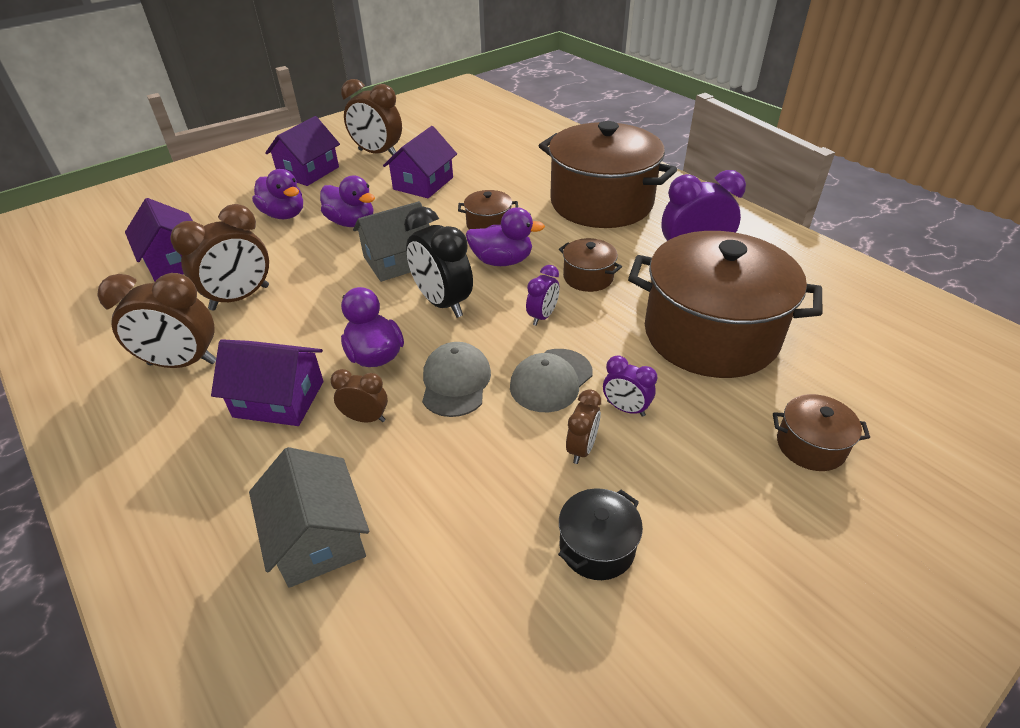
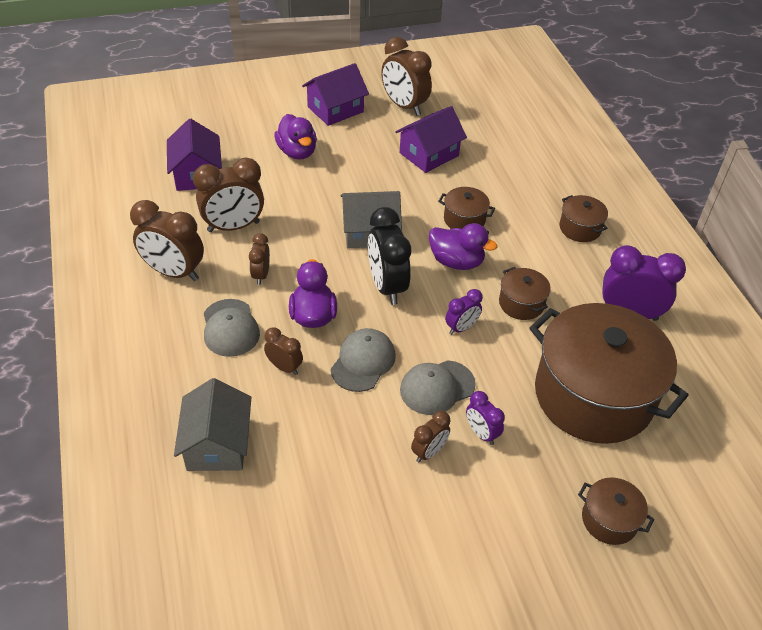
camera: 20 degrees right, 5 degrees up
(279, 399) = (230, 328): purple house -> grey cap
(293, 334) = (261, 275): none -> brown clock
(351, 222) = (349, 179): purple duck -> none
(597, 547) = (398, 527): black pot -> none
(601, 203) = (580, 228): brown pot -> brown pot, size x0.42

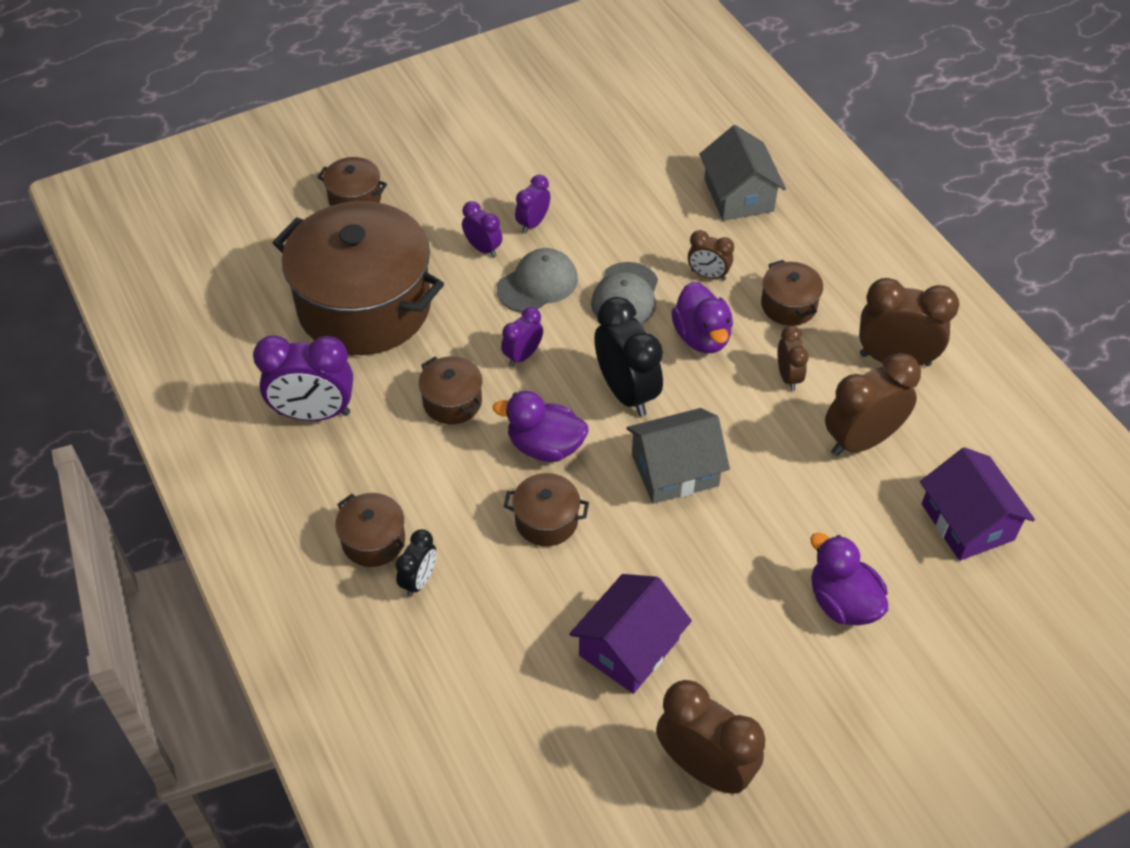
camera: 170 degrees right, 5 degrees up
(230, 328) = (788, 305): grey cap -> brown pot
(335, 109) = (825, 727): purple house -> none
(429, 452) = (533, 223): brown clock -> purple clock
(550, 203) = (419, 580): none -> black clock

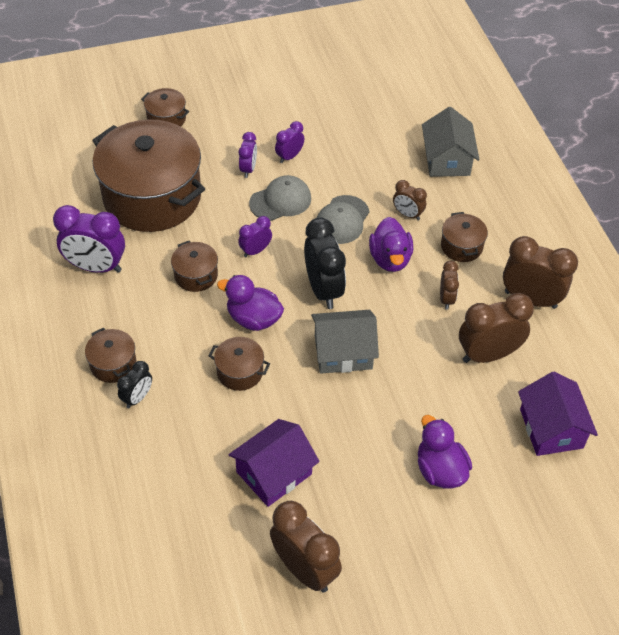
camera: 10 degrees right, 0 degrees up
(483, 248) = (248, 169): purple clock -> purple clock turned 45 degrees clockwise

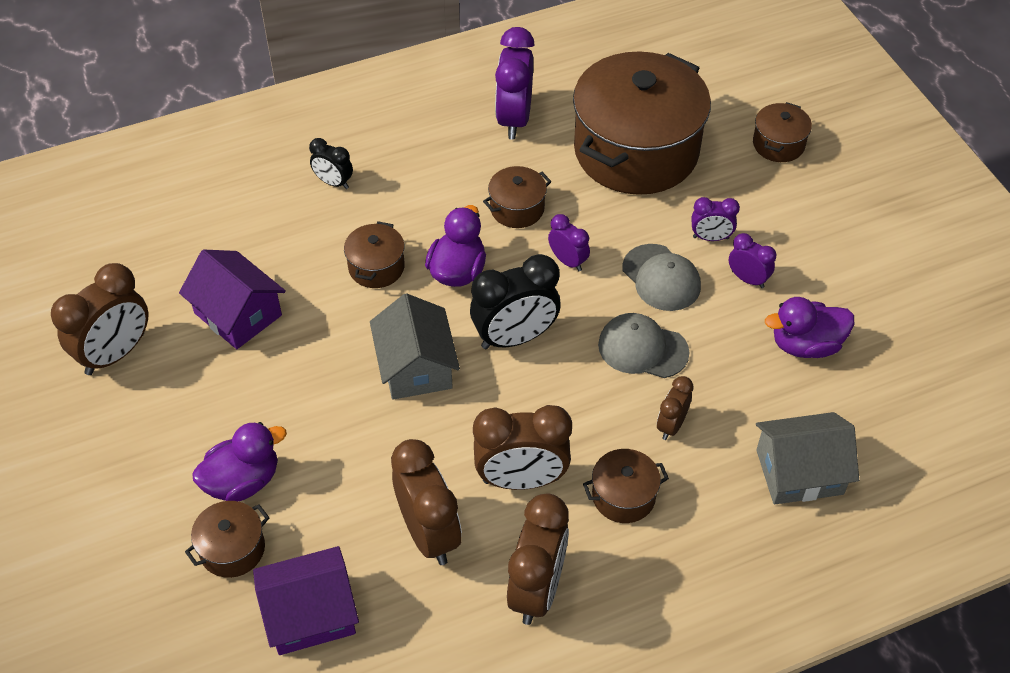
camera: 85 degrees right, 0 degrees up
(113, 364) = (377, 156): brown pot -> brown pot (232, 549)
(390, 259) = (582, 408): purple duck -> purple duck (805, 345)
(446, 299) = (521, 479): brown clock -> brown clock, size x1.86

